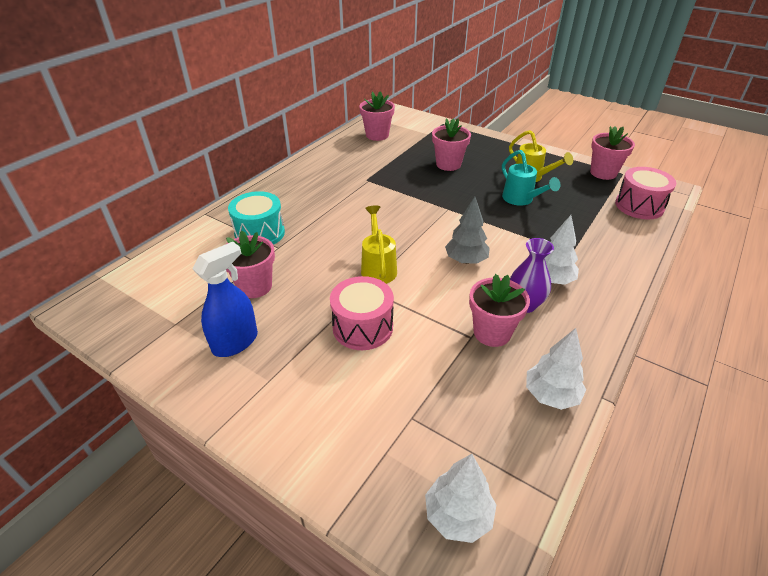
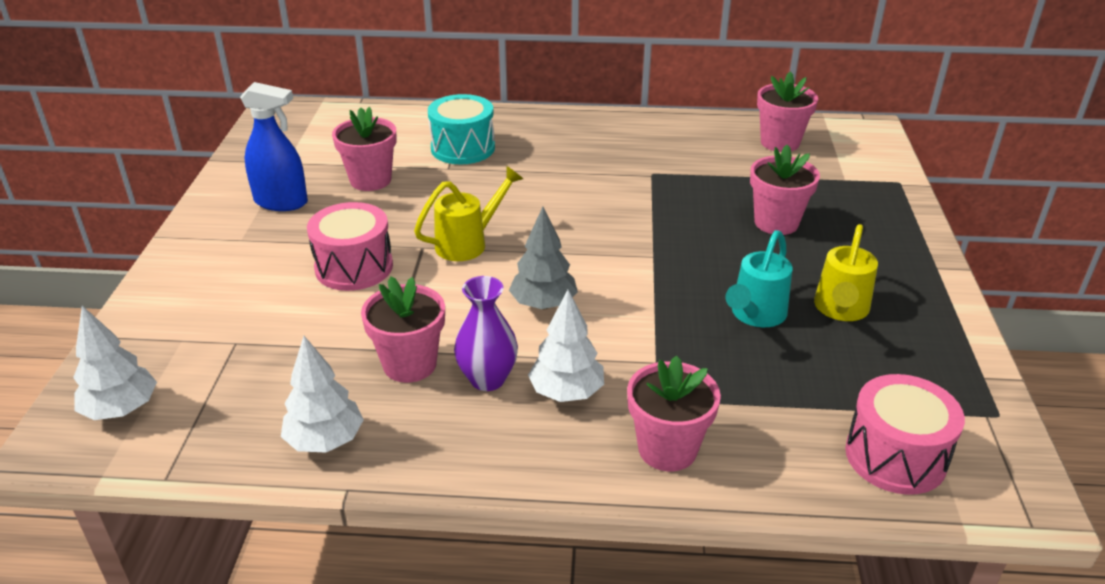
camera: 60 degrees right, 5 degrees down
(603, 173) = (966, 389): pink flower pot -> pink flower pot (667, 449)

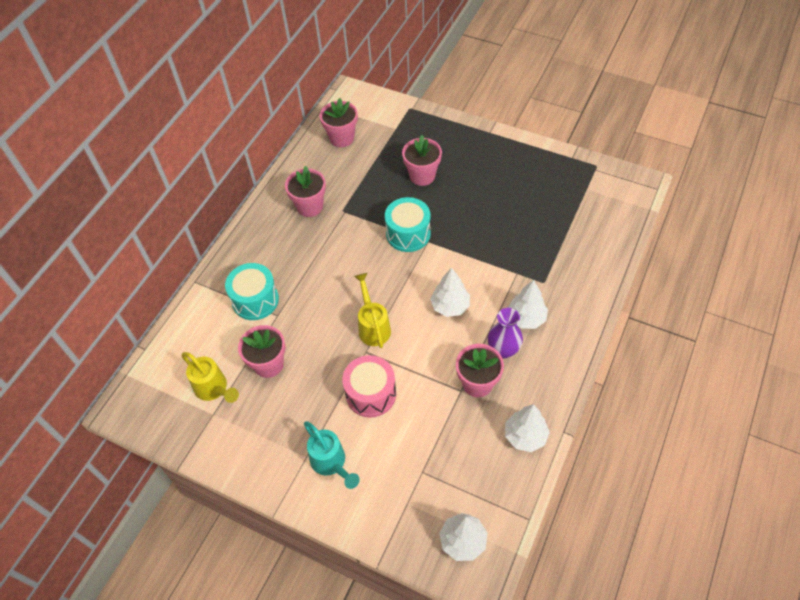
camera: 65 degrees left, 20 degrees up
(281, 202) = (269, 425): blue spray bottle -> none
(543, 304) = (450, 306): grey tree -> white tree
(654, 235) = (408, 234): none -> turquoise drum
(667, 449) = (578, 291): pink flower pot -> pink flower pot (310, 206)
(754, 316) = (497, 219): turquoise watering can -> turquoise watering can (331, 464)
(840, 310) = (507, 184): yellow watering can -> yellow watering can (214, 389)
(895, 456) = (609, 212): pink drum -> none

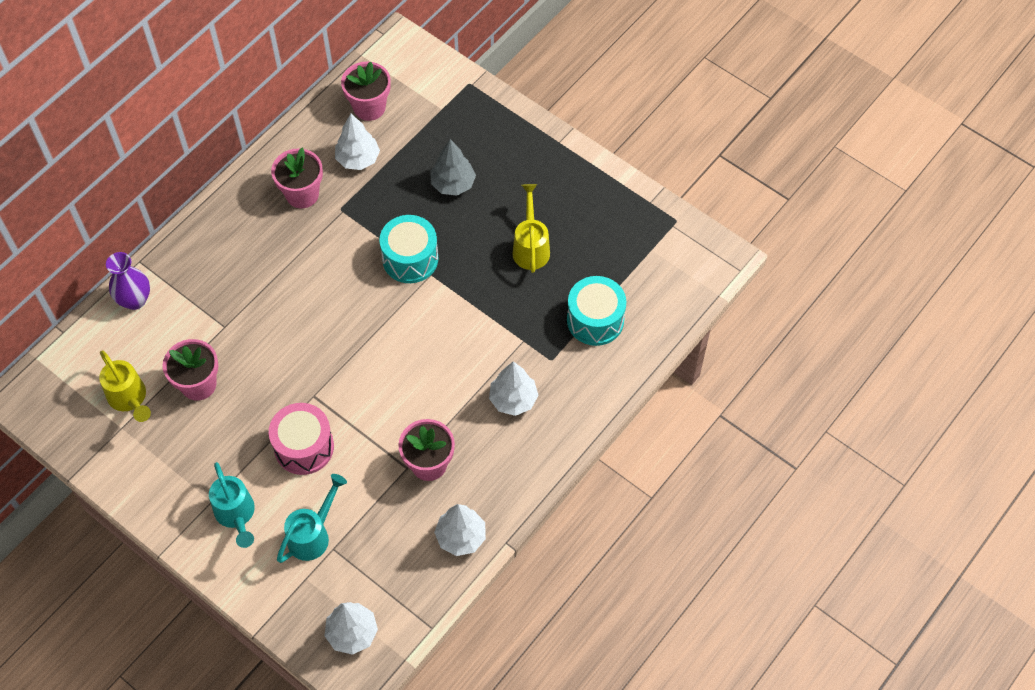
camera: 10 degrees right, 5 degrees up
(255, 300) = (204, 302): turquoise drum -> turquoise drum (595, 320)
(373, 326) = (331, 366): yellow watering can -> yellow watering can (531, 246)
(401, 463) = (313, 534): none -> turquoise watering can
(422, 176) = (453, 184): pink flower pot -> grey tree
(450, 306) = (429, 363): white tree -> white tree (358, 159)
(503, 350) = (472, 431): purple vase -> purple vase (135, 300)

